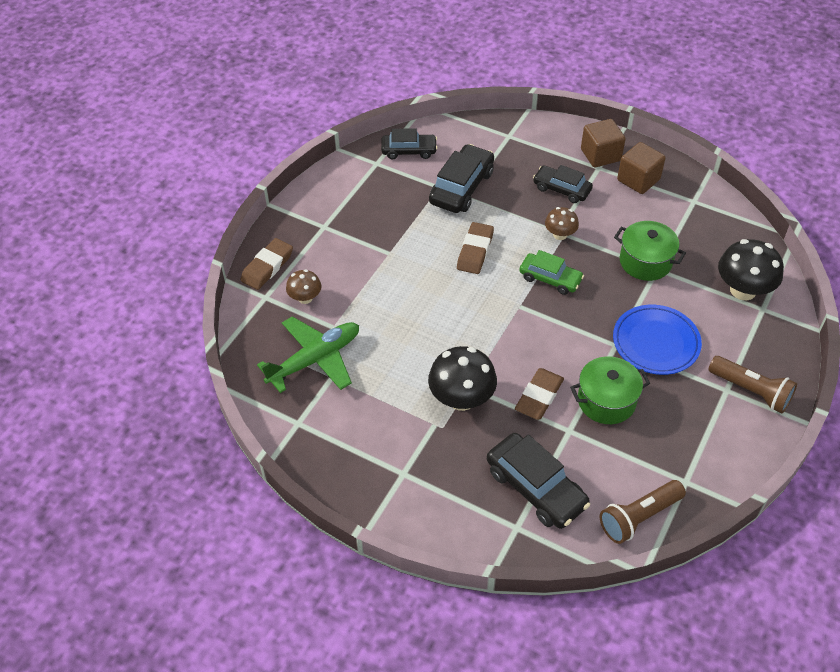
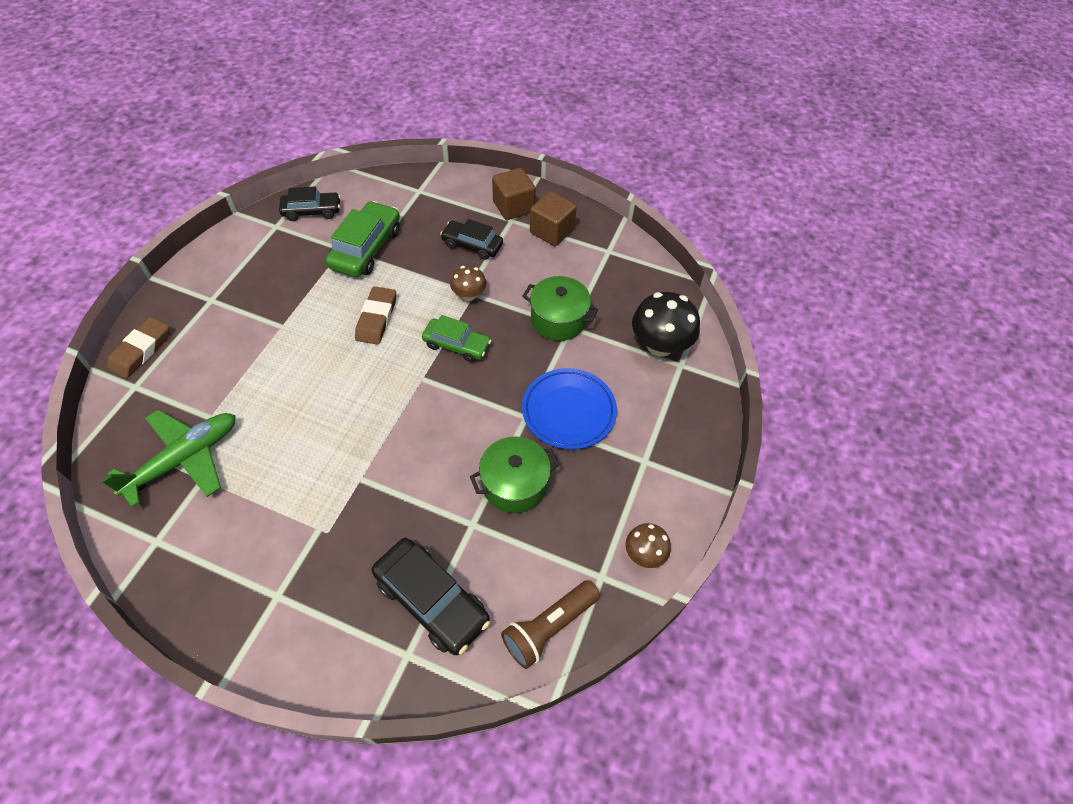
camera: 10 degrees left, 5 degrees up
(305, 298) = (181, 384): brown mushroom -> brown mushroom (644, 554)
(461, 187) = (366, 248): black car -> green car
(461, 398) = (351, 494): black mushroom -> none
(539, 396) = (439, 485): brown eraser -> none
(751, 391) = (671, 460): brown flashlight -> none

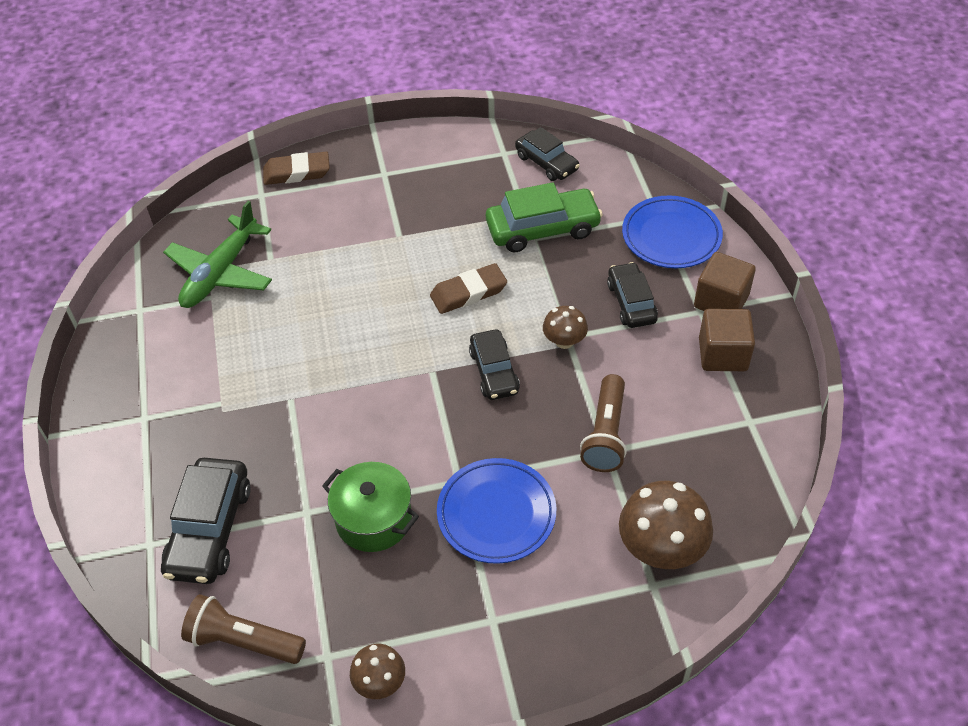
camera: 60 degrees right, 5 degrees down
(185, 459) = (220, 273): green plane -> green plane turned 105 degrees clockwise
(442, 195) = (671, 236): none -> blue plate
(457, 345) = (494, 371): green car -> black car
(558, 320) = (605, 434): green pot -> brown flashlight
(659, 345) = (661, 548): black mushroom -> brown mushroom

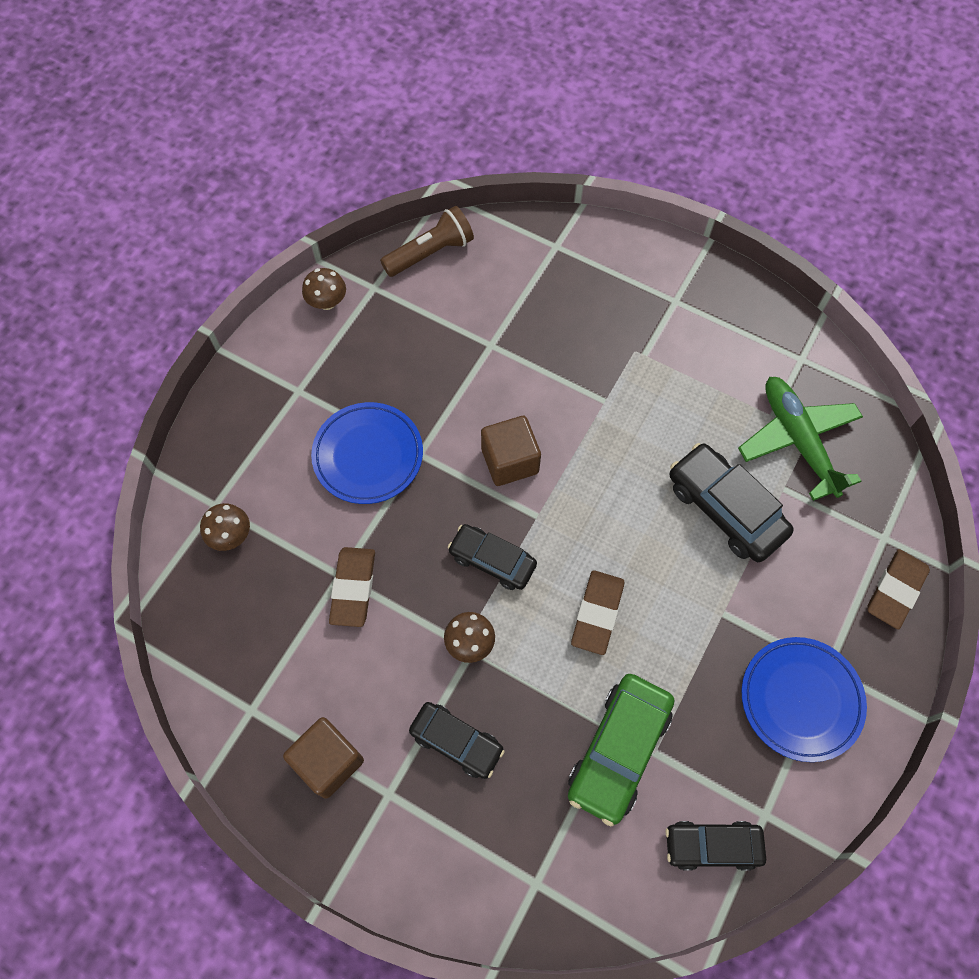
camera: 130 degrees right, 15 degrees up
(209, 529) = (533, 283): black car -> black car (725, 509)
(373, 519) = (443, 379): green pot -> none
(605, 434) = (353, 588): brown flashlight -> brown eraser
(661, 548) = (231, 535): brown mushroom -> brown mushroom, size x0.56
(671, 236) = (497, 866): blue plate -> blue plate (800, 700)
(721, 301) = (380, 826): brown cube -> brown cube (510, 461)

